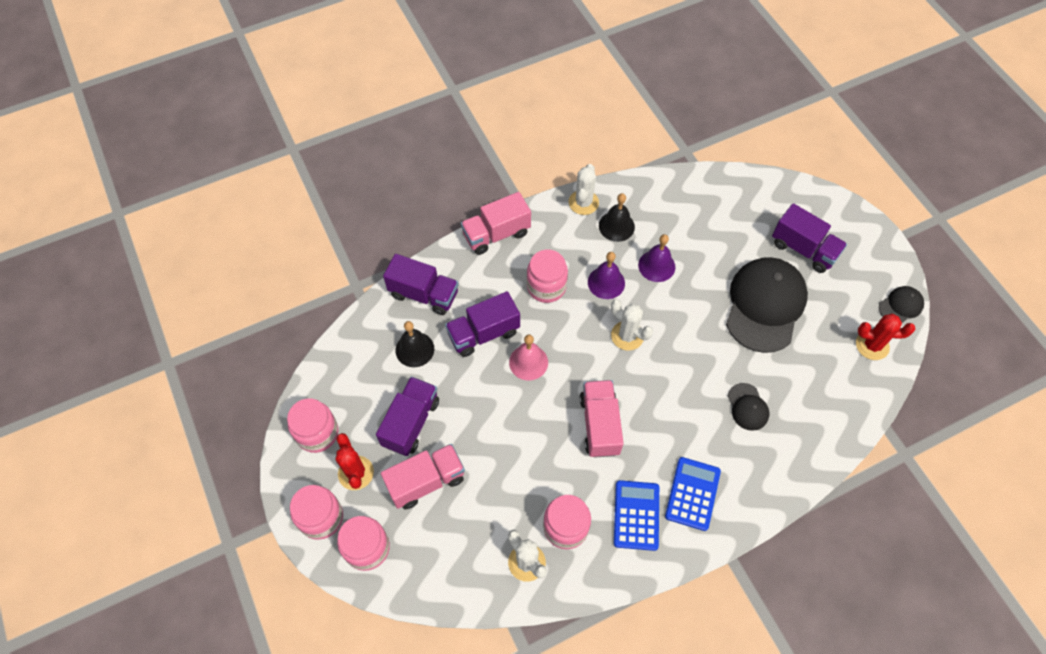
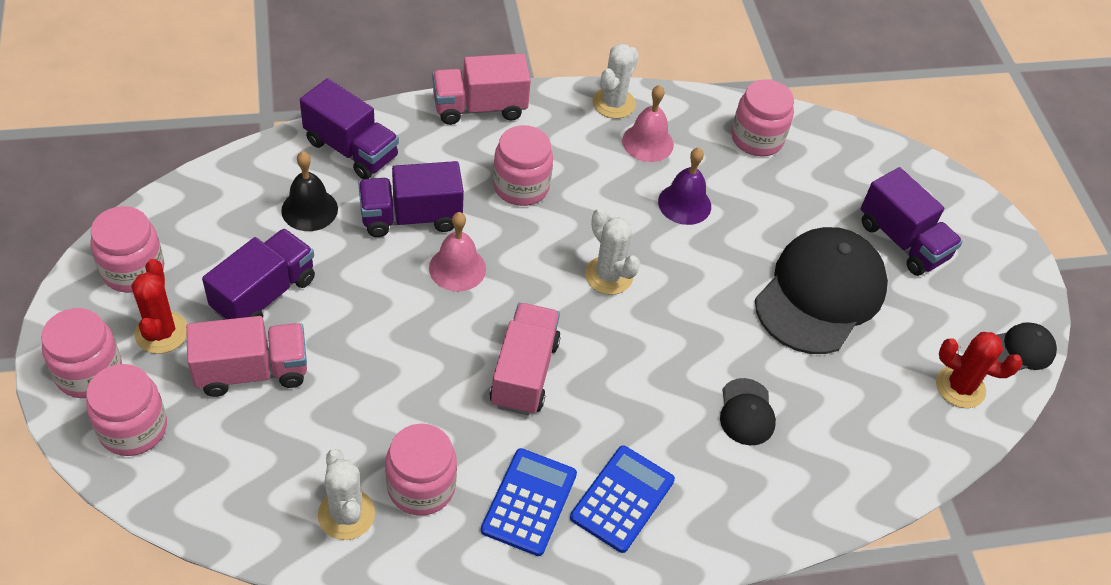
camera: 10 degrees right, 10 degrees down
(606, 282) = (605, 204): purple bell -> none
(616, 226) = (647, 142): black bell -> pink bell
(686, 200) = (757, 138): none -> pink jar

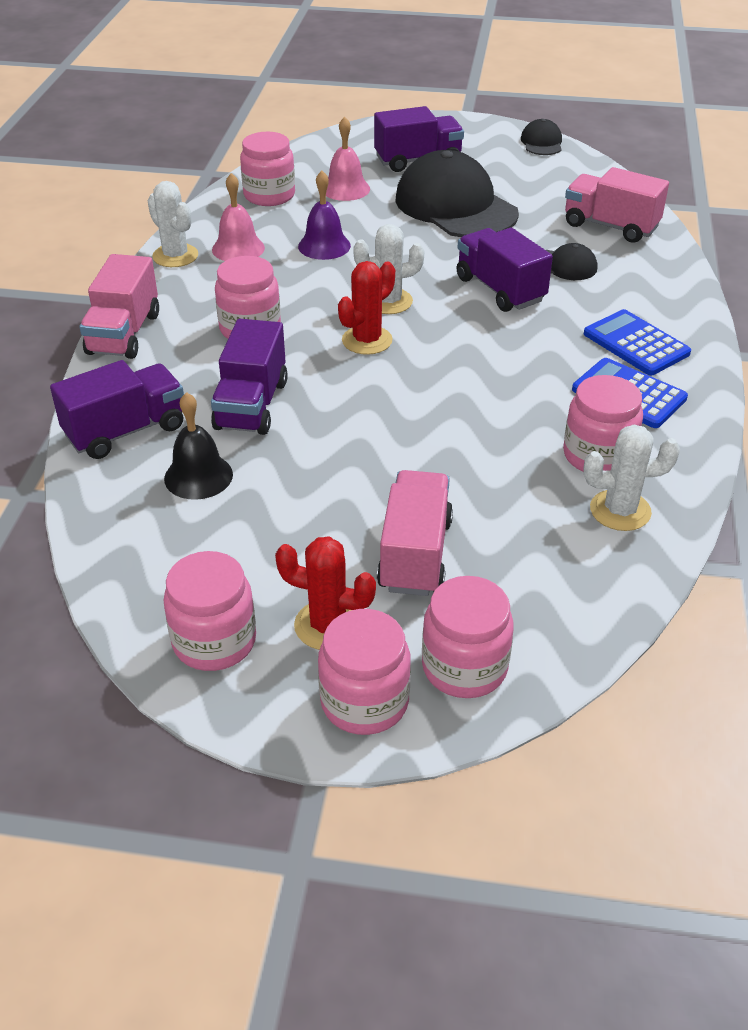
camera: 65 degrees left, 10 degrees down
(264, 294) = (307, 530): purple truck -> purple truck (500, 290)
(457, 268) = (337, 387): pink bell -> pink bell (345, 189)
(524, 373) = (483, 370): pink truck -> pink truck (610, 226)
(960, 387) = (568, 173): red cactus -> red cactus (367, 340)

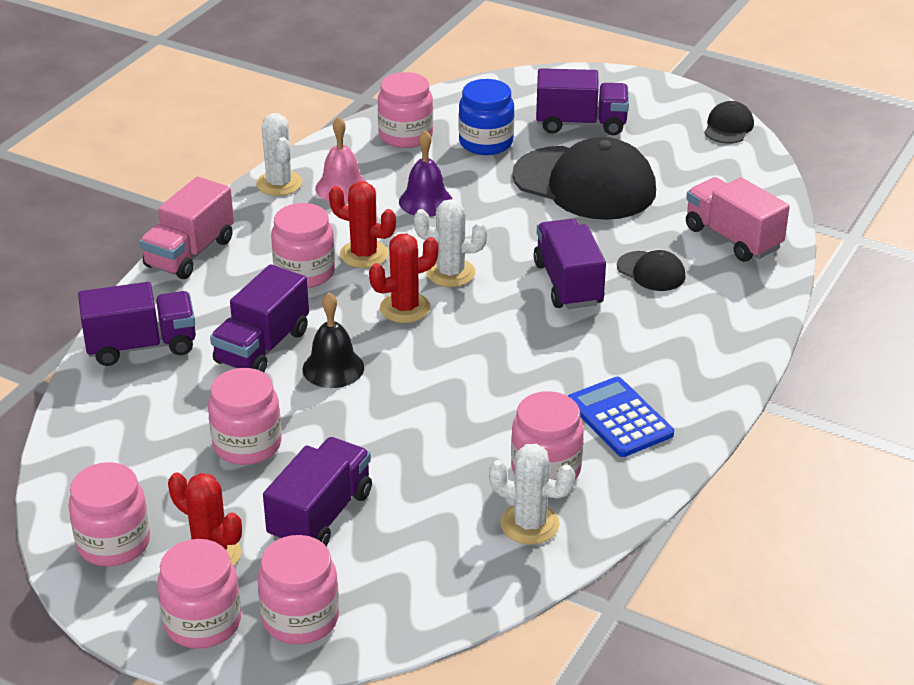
camera: 20 degrees right, 5 degrees down
(198, 476) = (179, 401): black bell -> black bell (333, 368)
(295, 502) = (247, 444): none -> pink jar
(297, 301) = (364, 254): none -> red cactus
(345, 189) = (486, 143): pink bell -> blue jar
(415, 554) = (320, 515): pink truck -> purple truck
(455, 206) = (585, 184): black cap -> black cap turned 135 degrees clockwise
(636, 343) = (664, 369): blue calculator -> none

